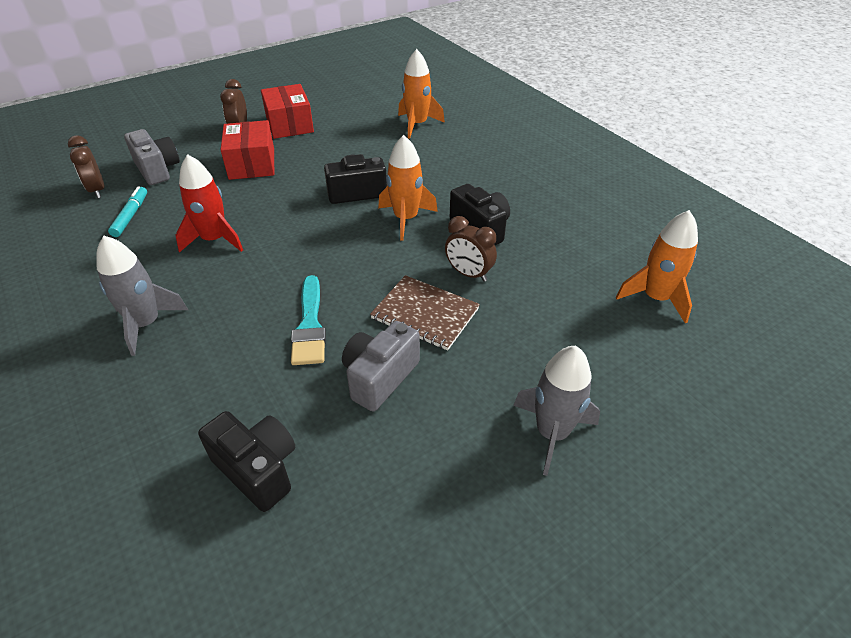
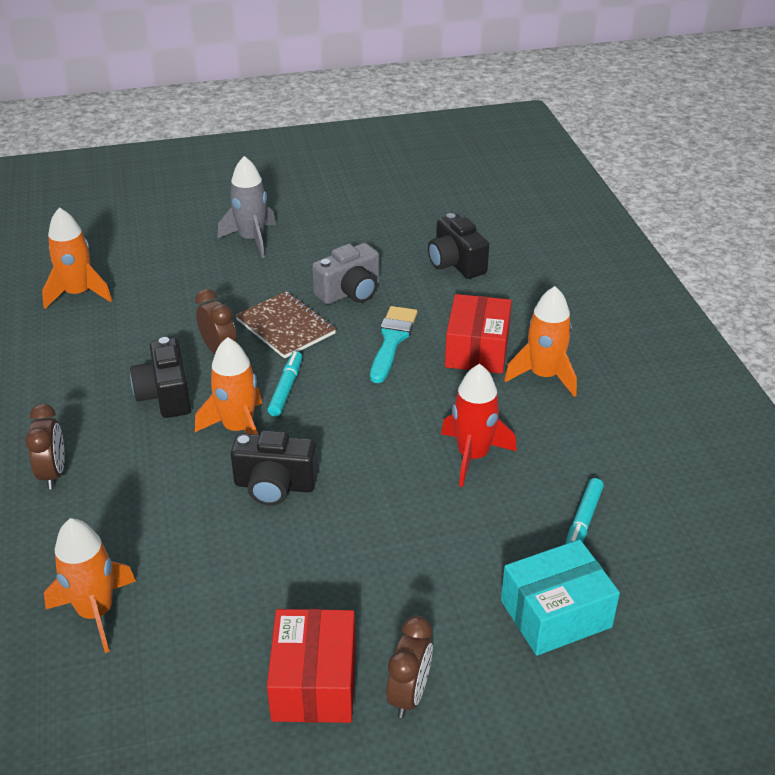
camera: 160 degrees left, 5 degrees down
(97, 190) = (643, 589): brown clock -> brown clock (53, 473)
(146, 324) = (544, 376): grey rocket -> orange rocket
(157, 170) = (555, 614): grey camera -> turquoise box
(252, 164) = (404, 586): red box -> red box (477, 350)
(388, 256) = (286, 388): none -> turquoise marker

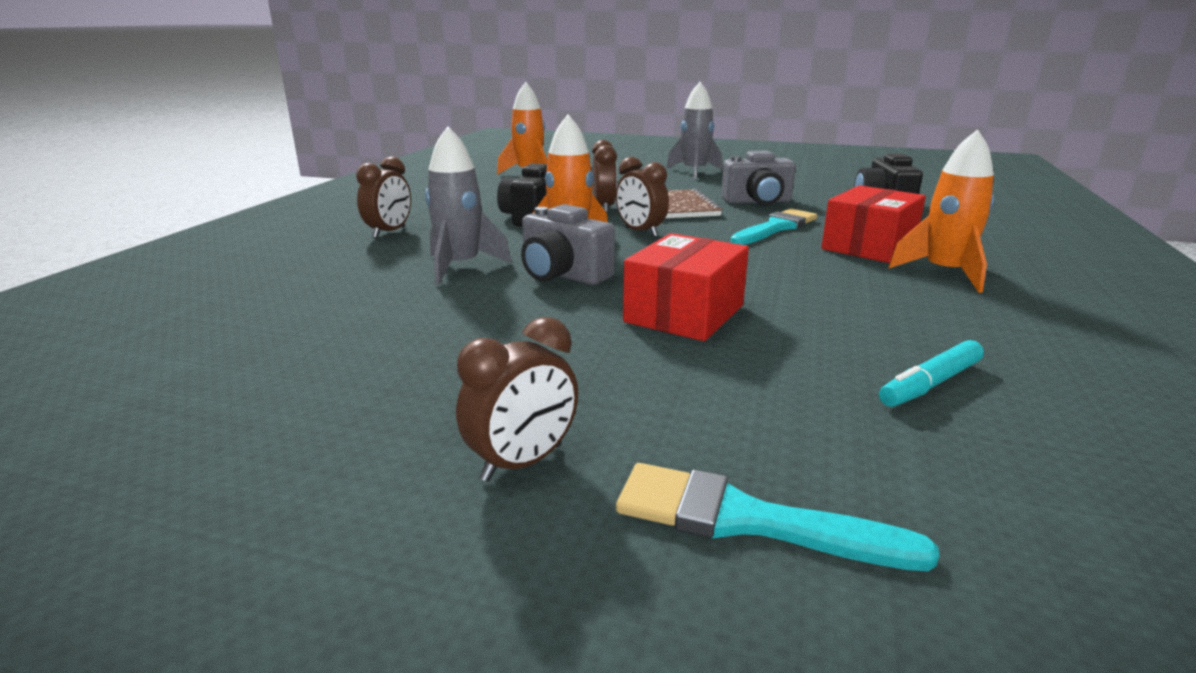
camera: 30 degrees right, 15 degrees down
(96, 612) = (298, 303): orange rocket -> none
(179, 506) = (460, 267): none -> grey rocket
(275, 485) = (563, 275): black camera -> grey camera
(286, 388) = (640, 232): turquoise marker -> brown clock
(314, 682) = (421, 411): red box -> red box (684, 313)
(473, 456) = (806, 303): red rocket -> none
(544, 678) = (749, 520): none -> turquoise brush
(555, 614) = (823, 456): turquoise box -> none

